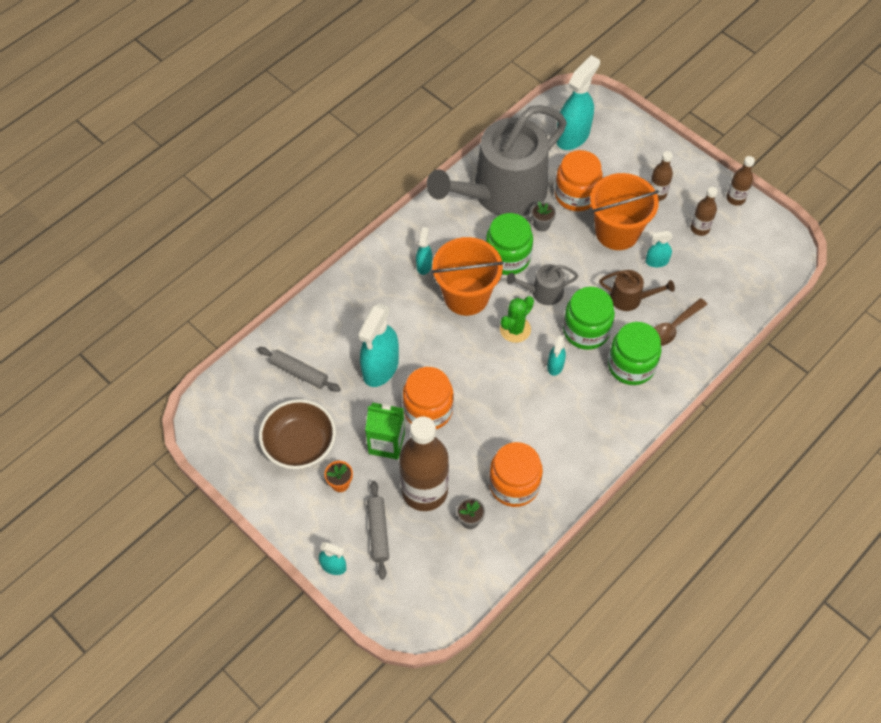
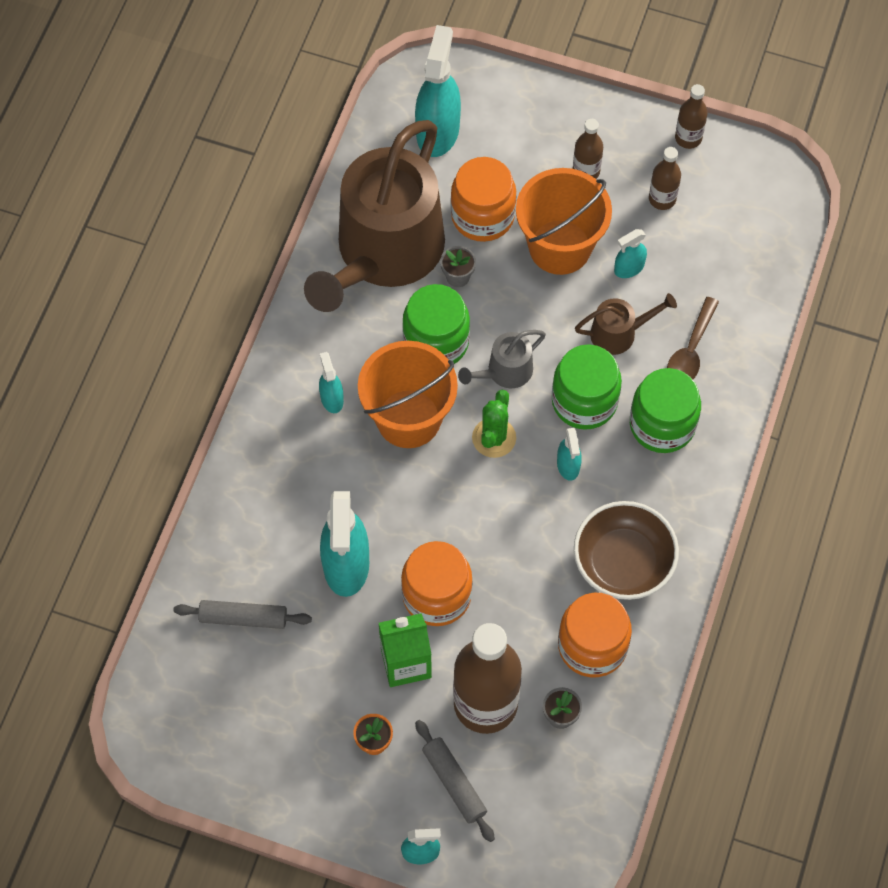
camera: 25 degrees left, 5 degrees up
(300, 444) = (295, 714): brown bowl -> brown bowl (623, 562)
(502, 193) = (384, 252): grey watering can -> brown watering can

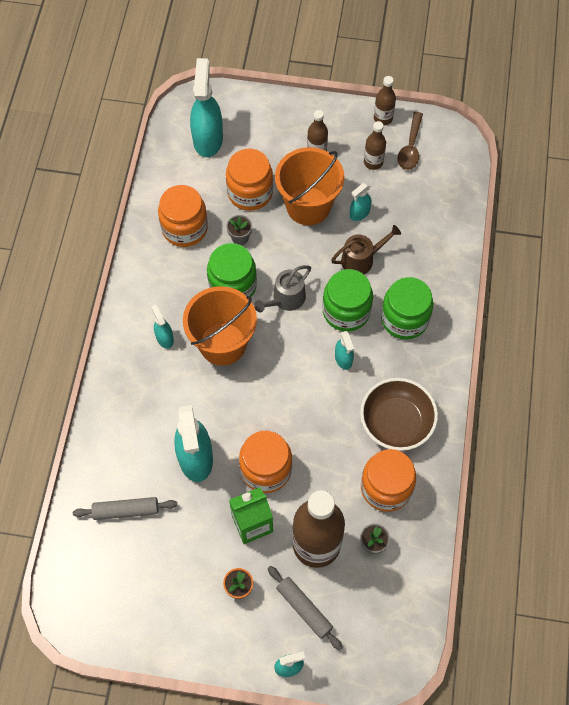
camera: 10 degrees left, 0 degrees up
(384, 252) = (184, 228): brown watering can -> orange jar
(494, 438) = (286, 348): green cactus -> none
(691, 350) = (414, 263): brown spoon -> brown spoon (410, 147)

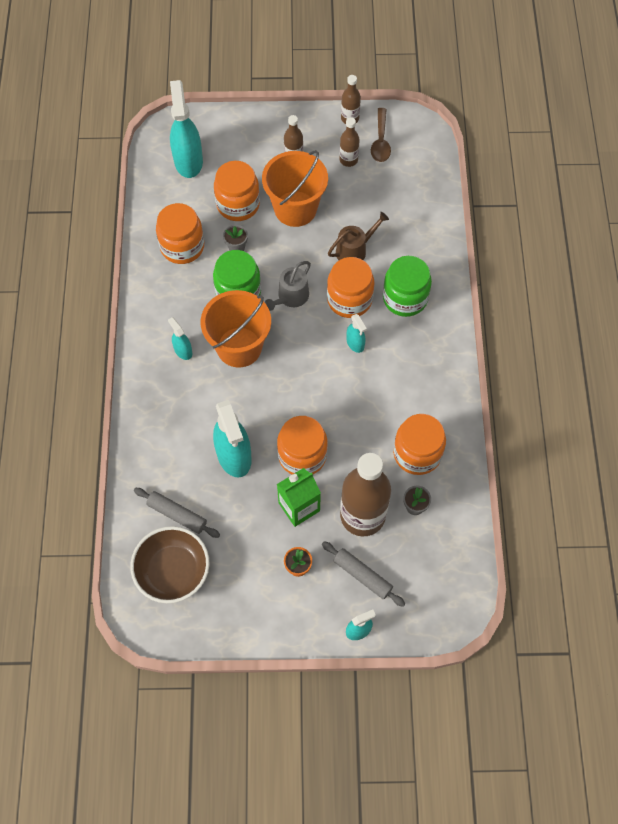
camera: 10 degrees left, 0 degrees up
(126, 510) = (177, 514): grey rolling pin -> grey rolling pin turned 45 degrees clockwise
(346, 311) = (349, 299): green jar -> orange jar
(359, 213) = (344, 208): turquoise spray bottle -> none
(396, 422) = (415, 393): brown bowl -> brown bowl (173, 571)

